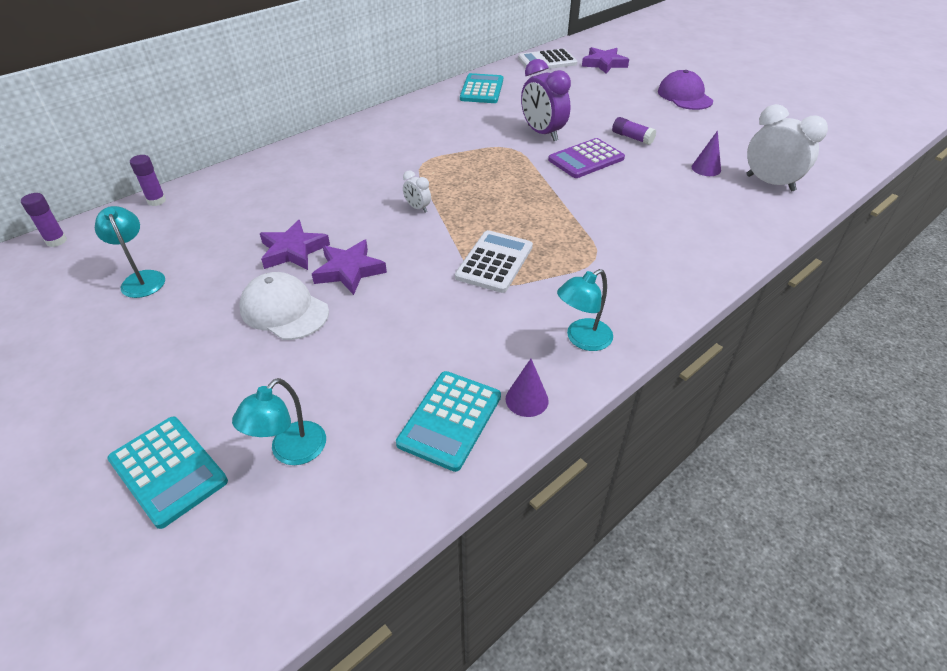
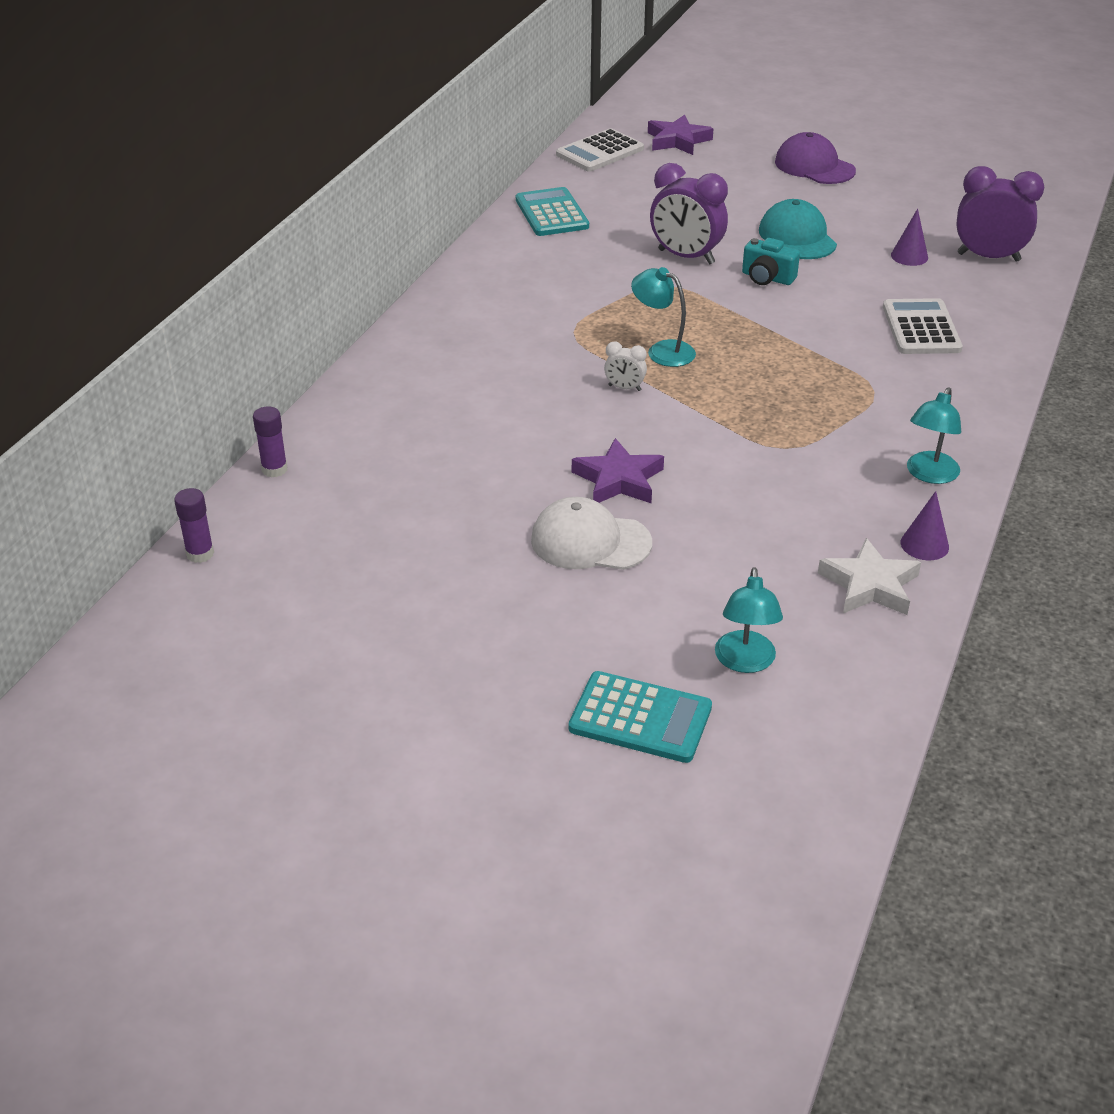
camera: 25 degrees left, 5 degrees down
(141, 279) = (375, 561): turquoise lamp -> turquoise lamp (662, 350)
(293, 250) = (527, 477): purple star -> none
(450, 420) = (869, 585): turquoise calculator -> white star
(494, 262) = (771, 424): white calculator -> white calculator (921, 328)
(586, 159) = (767, 278): purple calculator -> turquoise camera
(632, 138) = (797, 237): purple glue stick -> turquoise cap
(770, 183) = (988, 257): white clock -> purple clock

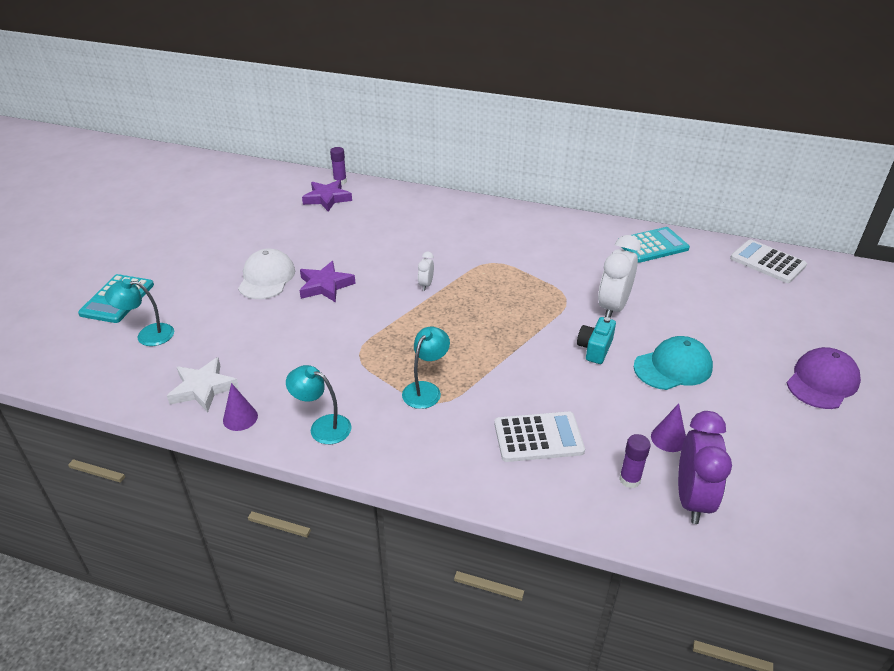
camera: 85 degrees right, 0 degrees up
(200, 554) = (275, 172): purple glue stick -> purple glue stick (629, 479)
(662, 350) = (475, 299): turquoise lamp -> turquoise lamp (426, 389)
(678, 140) = (818, 300): purple star -> purple star (327, 198)
(686, 257) = (613, 307): purple clock -> white clock

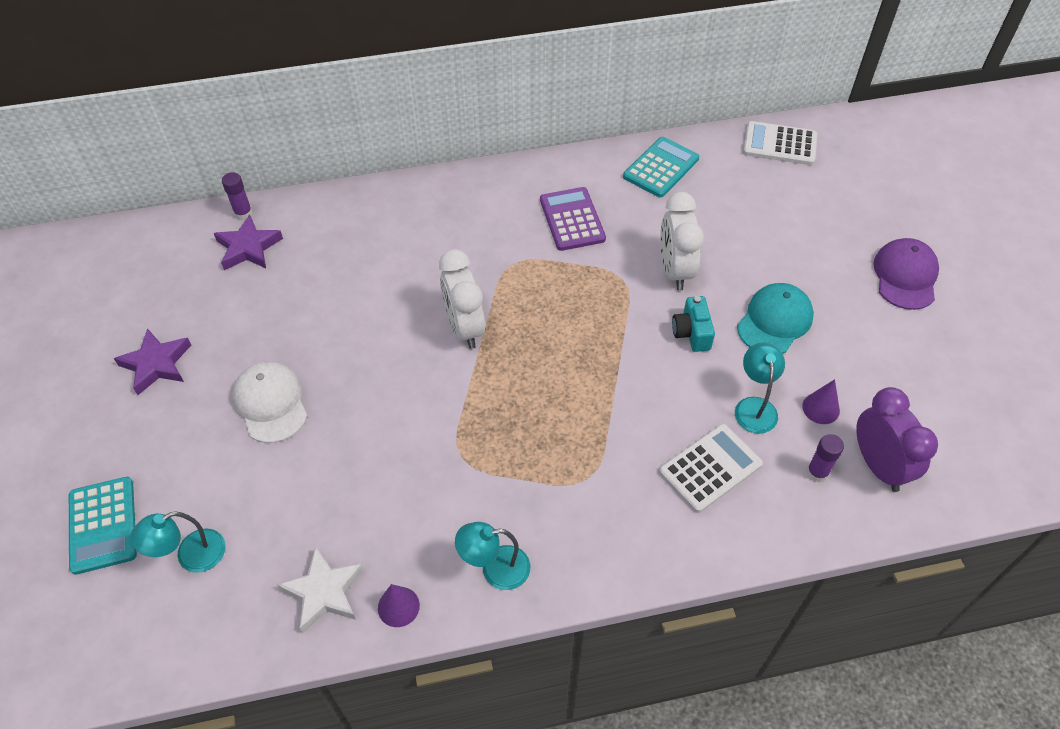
camera: 30 degrees left, 15 degrees up
(325, 286) = (351, 382): purple star -> purple star (156, 364)
(426, 285) = (465, 327): white clock -> white clock, size x2.09
(426, 389) = (565, 467): turquoise lamp -> turquoise lamp (754, 407)
(556, 253) = (572, 219): none -> purple calculator

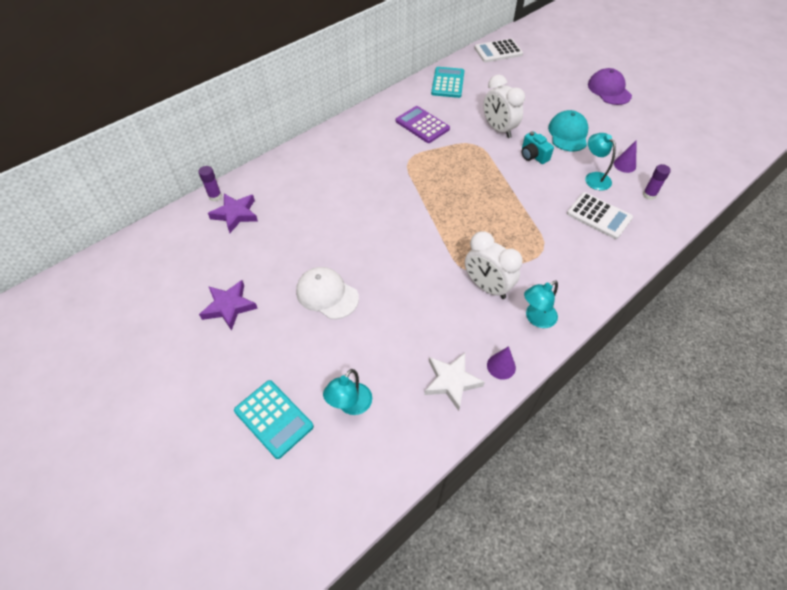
camera: 30 degrees left, 0 degrees up
(465, 327) = (410, 203): white clock -> white clock (487, 287)
(710, 468) = (599, 216): white calculator -> white calculator turned 105 degrees clockwise
(878, 465) = (672, 179): purple clock -> none

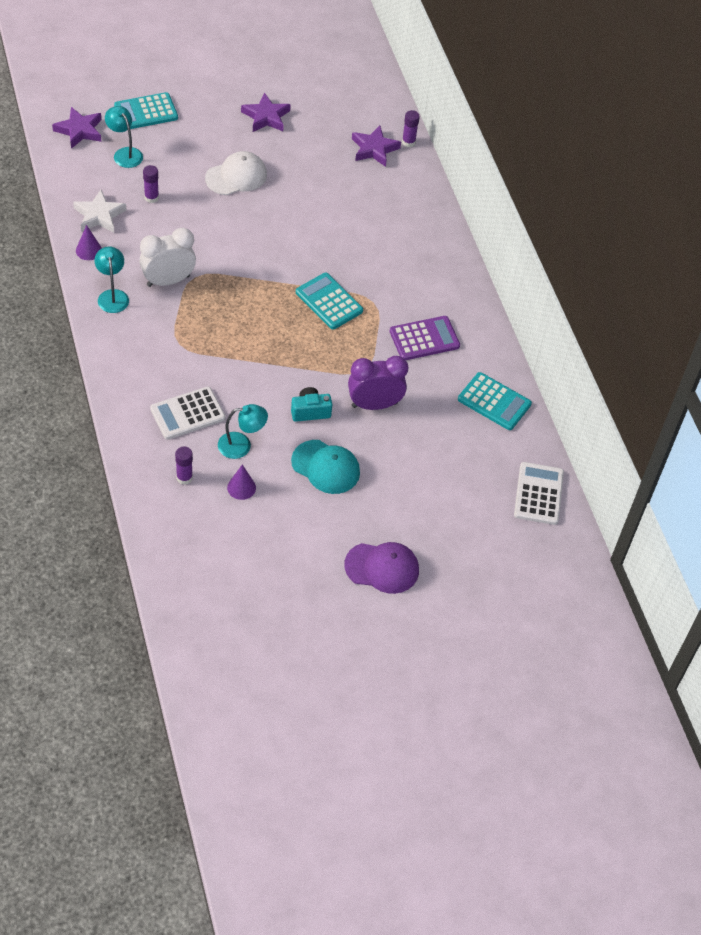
camera: 110 degrees right, 0 degrees up
(340, 473) = (79, 130): none -> purple star
(398, 348) = (151, 198): none -> purple glue stick
(428, 181) = (329, 302): none -> turquoise calculator
(498, 129) = (374, 404): white clock -> purple clock

